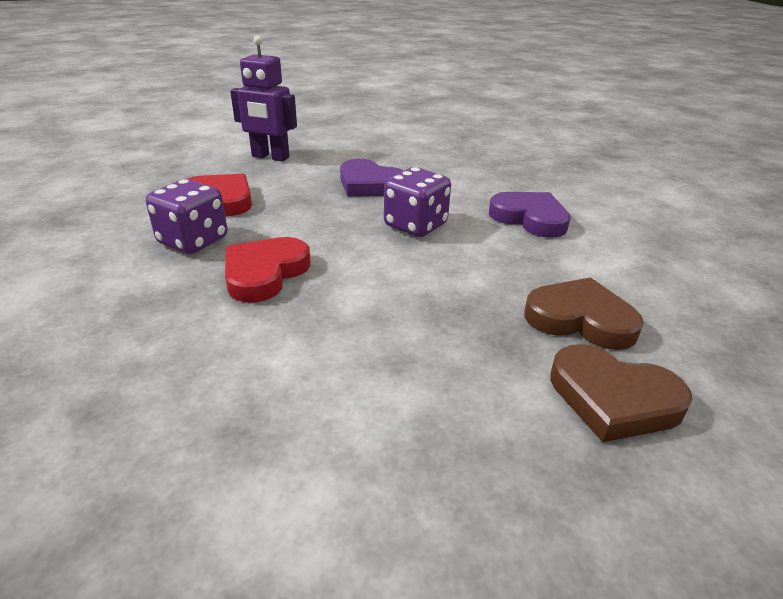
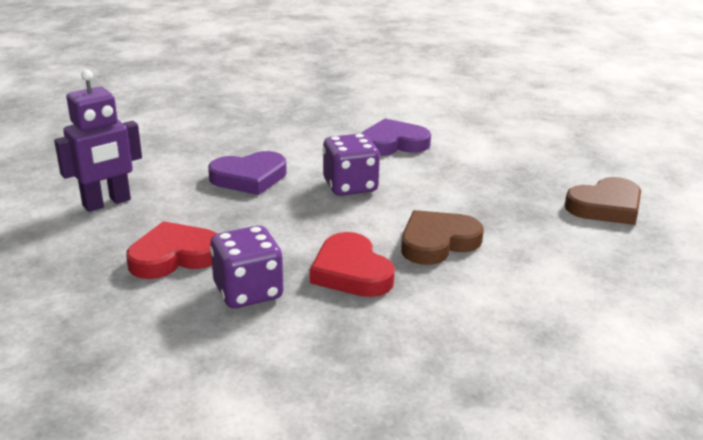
camera: 55 degrees left, 5 degrees down
(580, 319) = (530, 183): brown heart -> brown heart (437, 242)

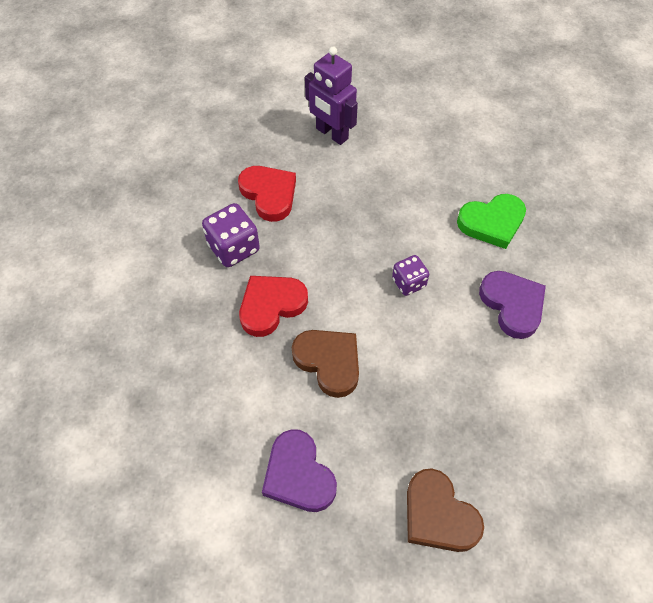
camera: 80 degrees right, 30 degrees up
(249, 178) = (400, 207): purple heart -> purple heart (298, 475)
(295, 138) = (492, 223): none -> green heart
(350, 186) = (409, 283): purple dice -> purple dice, size x0.64

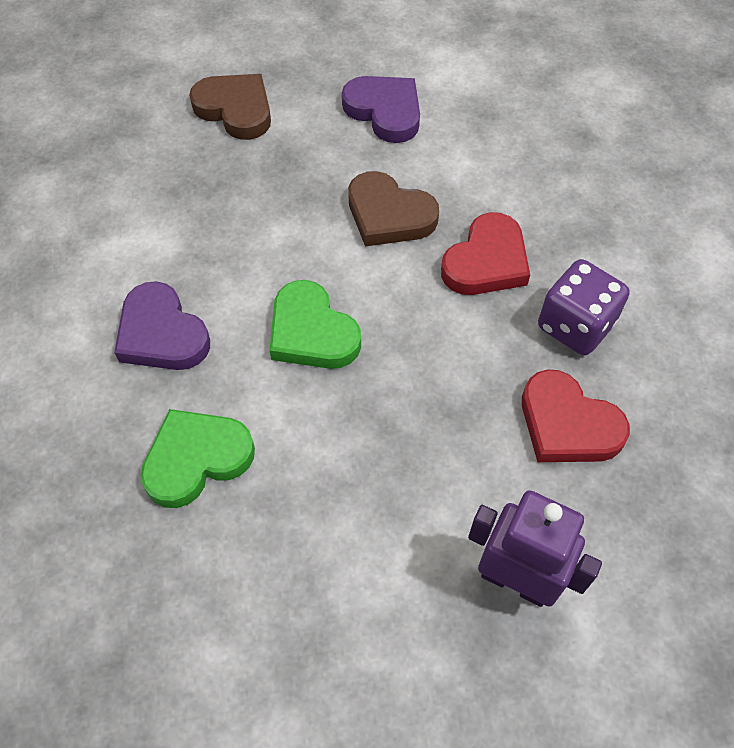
camera: 165 degrees right, 0 degrees up
(409, 283) = (311, 332): purple dice -> green heart

